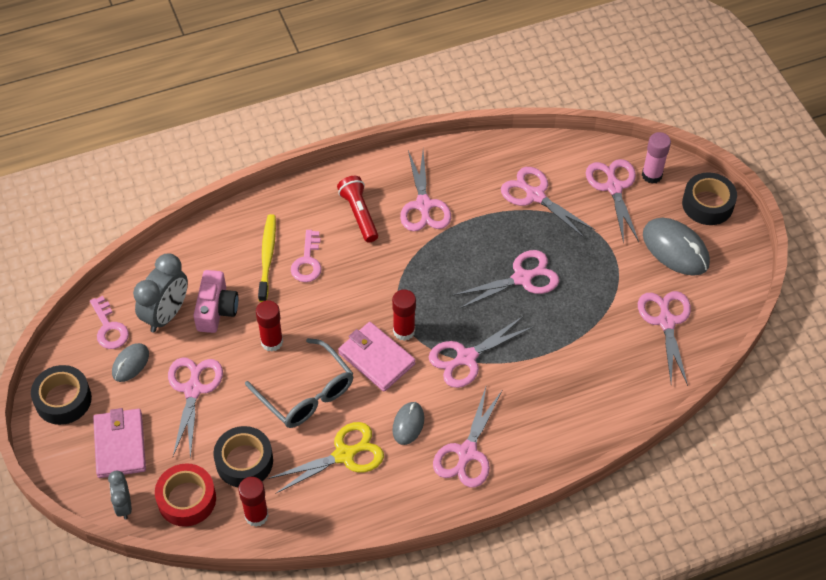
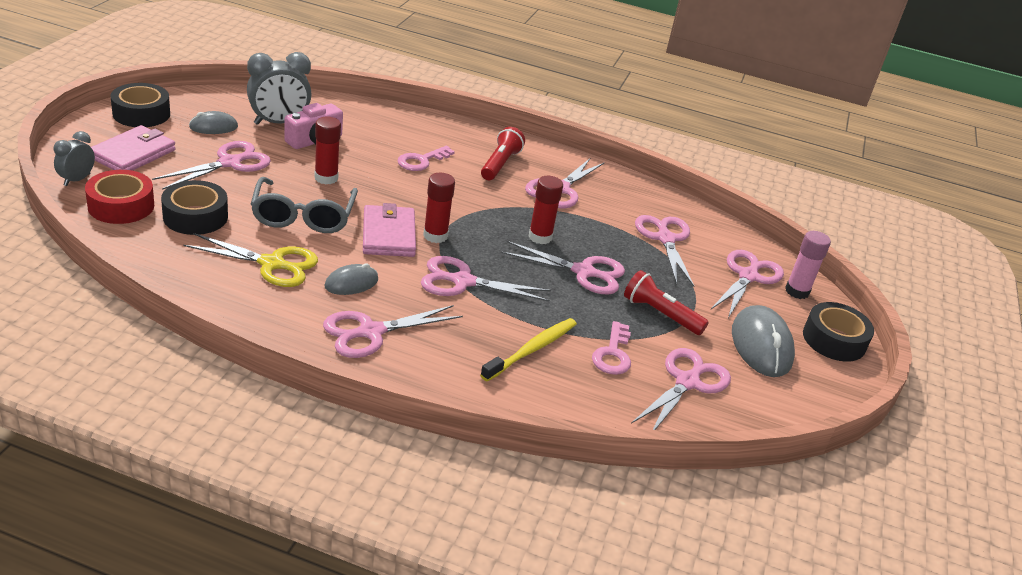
camera: 35 degrees right, 20 degrees down
(109, 328) = (231, 106): pink key -> pink key (613, 354)
(256, 515) = (149, 247): red glue stick -> red glue stick (540, 237)
(267, 257) = (396, 142): yellow toothbrush -> yellow toothbrush (532, 350)
(599, 275) = (660, 314): none -> red flashlight

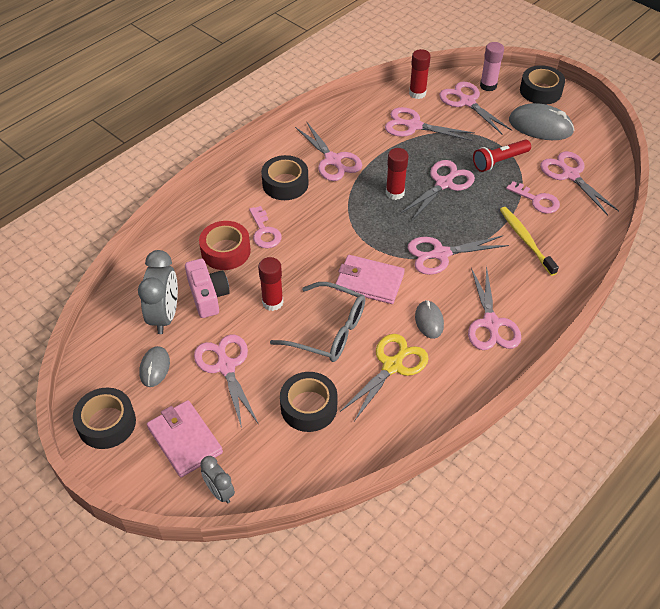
camera: 60 degrees left, 15 degrees up
(121, 206) = (276, 461): red tape -> red tape (225, 251)
(435, 236) = (378, 253): red glue stick -> red glue stick (417, 93)
(463, 281) = (441, 254): pink scissors -> pink scissors turned 45 degrees clockwise
(500, 164) = (285, 184): red flashlight -> black tape

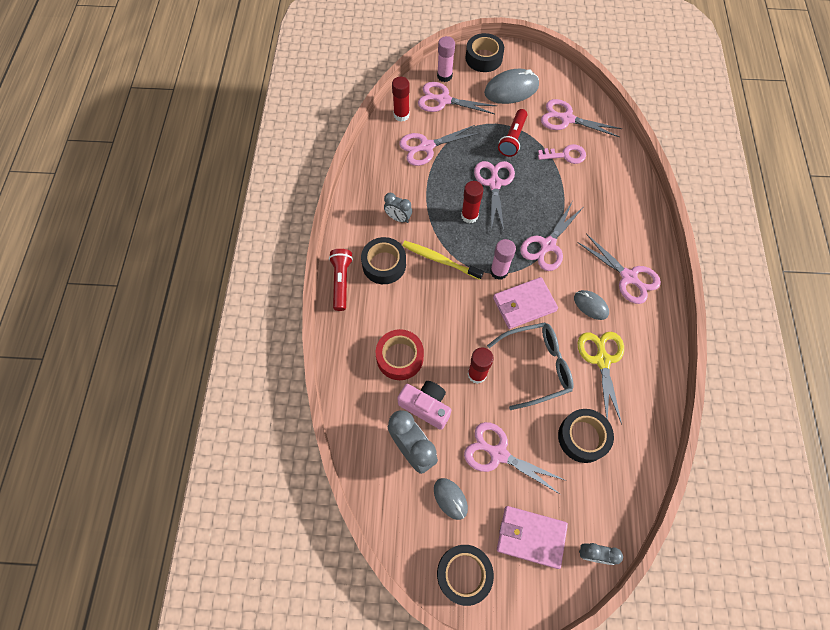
camera: 40 degrees left, 15 degrees up
(239, 175) = (341, 282): none -> red flashlight
(264, 232) = (411, 318): pink key -> none
(332, 160) = (398, 218): pink scissors -> grey clock
(374, 246) = (499, 271): none -> pink glue stick
(526, 240) = (588, 193): yellow toothbrush -> yellow toothbrush (440, 260)

